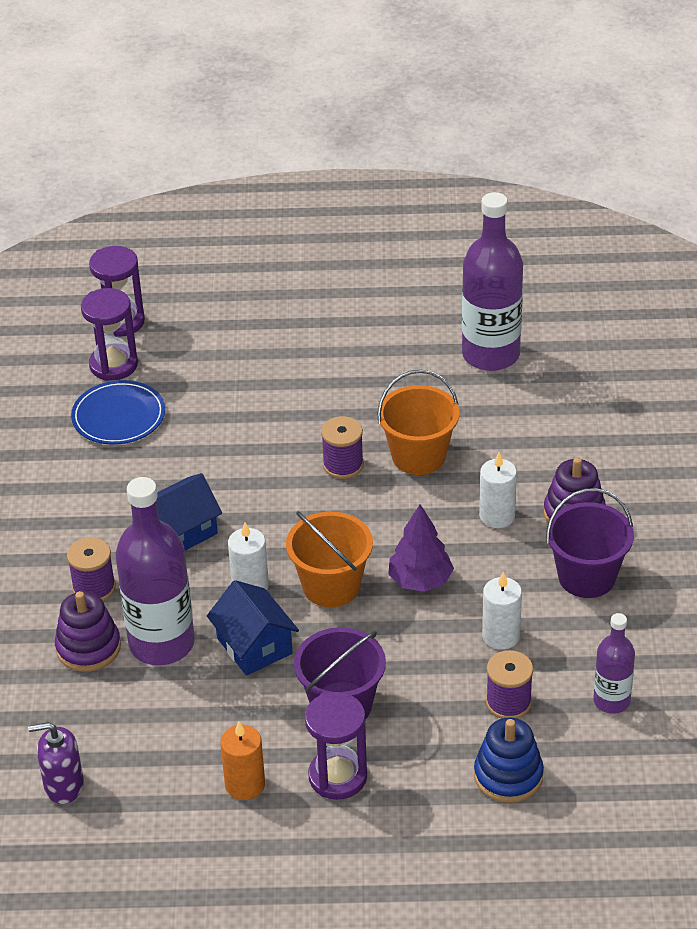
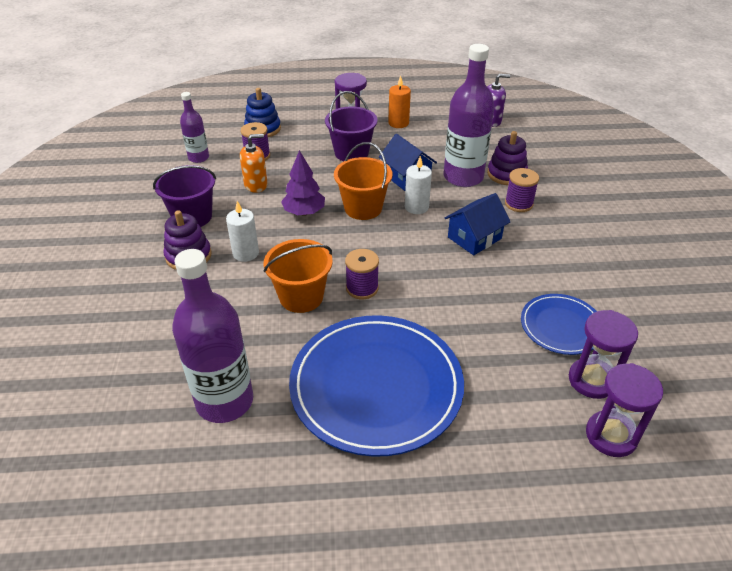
camera: 175 degrees right, 0 degrees up
(337, 364) = (376, 386): none -> blue plate
(501, 636) = (256, 185): white candle -> orange soap dispenser

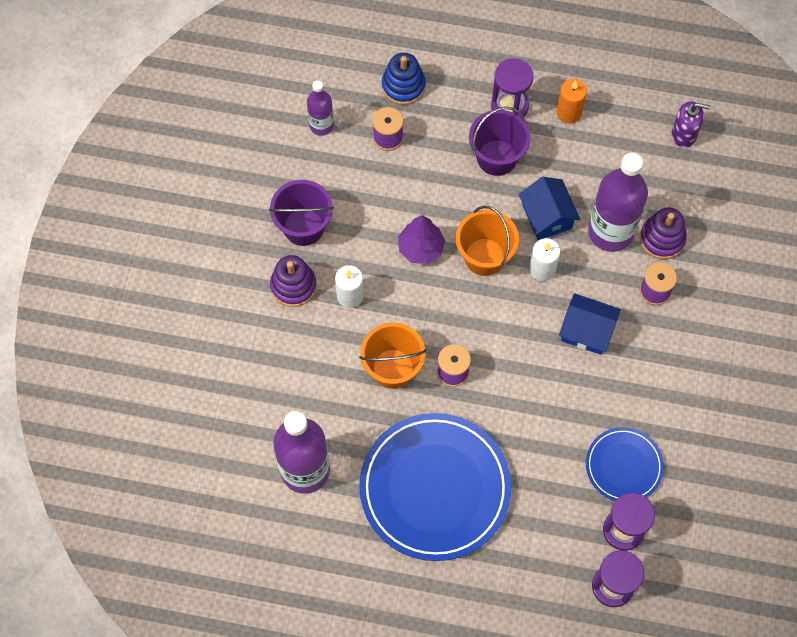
camera: 15 degrees right, 25 degrees up
(256, 185) = (378, 190): orange soap dispenser -> none
(474, 238) = (587, 331): blue house -> blue house turned 45 degrees clockwise

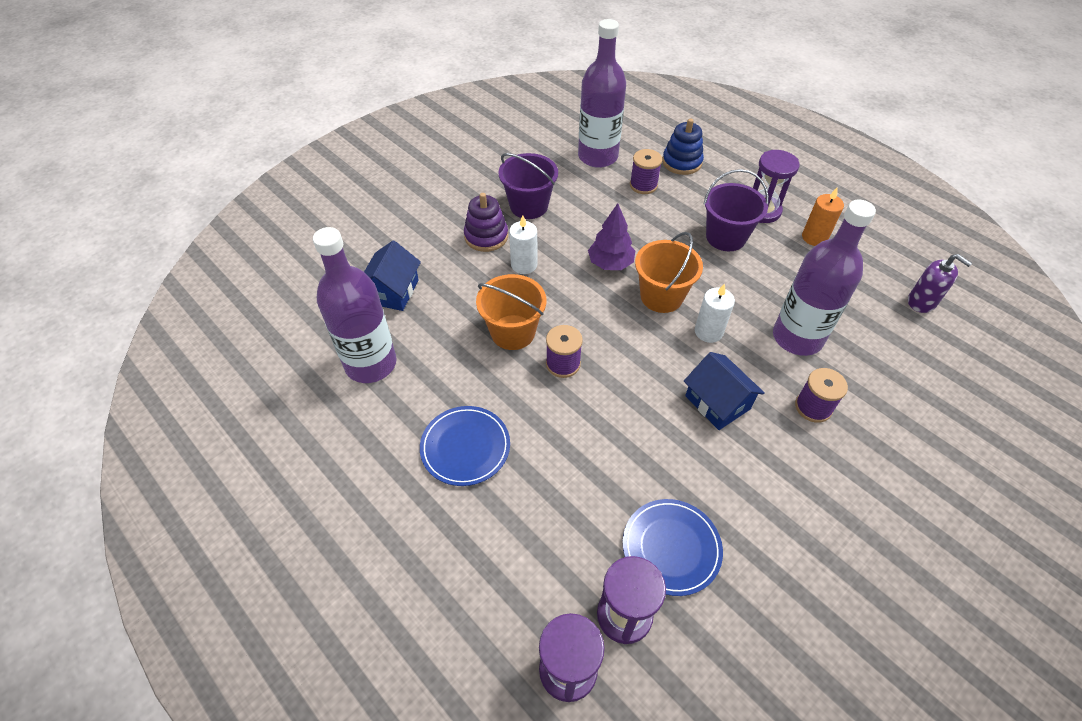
camera: 35 degrees right, 15 degrees down
(321, 125) = (597, 156): purple bottle -> purple bottle, size x1.85
(435, 488) = (465, 447): blue plate -> blue plate, size x0.52
(547, 217) = (741, 297): blue house -> blue house (392, 291)
(662, 239) = (848, 369): purple stacking toy -> none

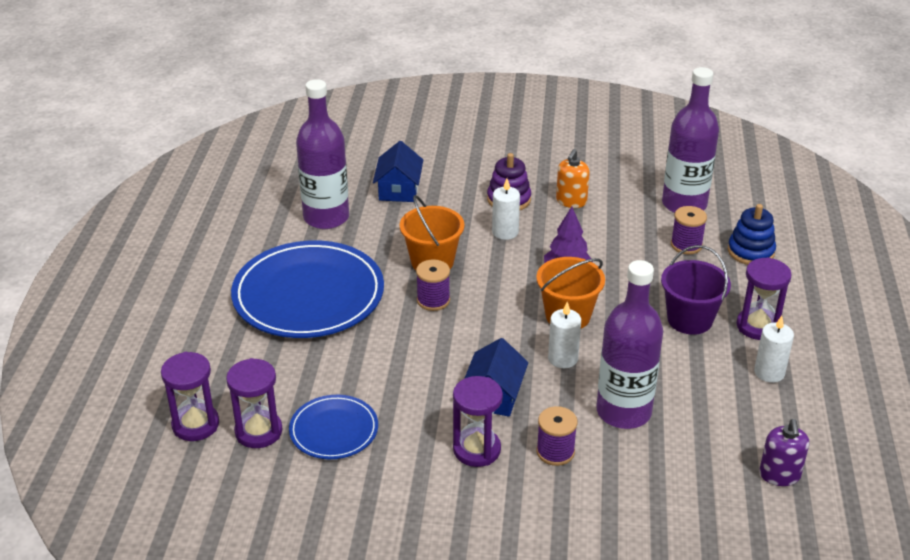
camera: 50 degrees right, 15 degrees down
(392, 291) = (399, 190): blue house -> blue house turned 60 degrees counterclockwise
(465, 447) = (308, 295): blue plate -> blue plate, size x1.93
(529, 206) = (571, 201): purple bucket -> orange soap dispenser
(774, 456) = (476, 449): none -> purple hourglass
(814, 237) = (769, 372): orange candle -> white candle

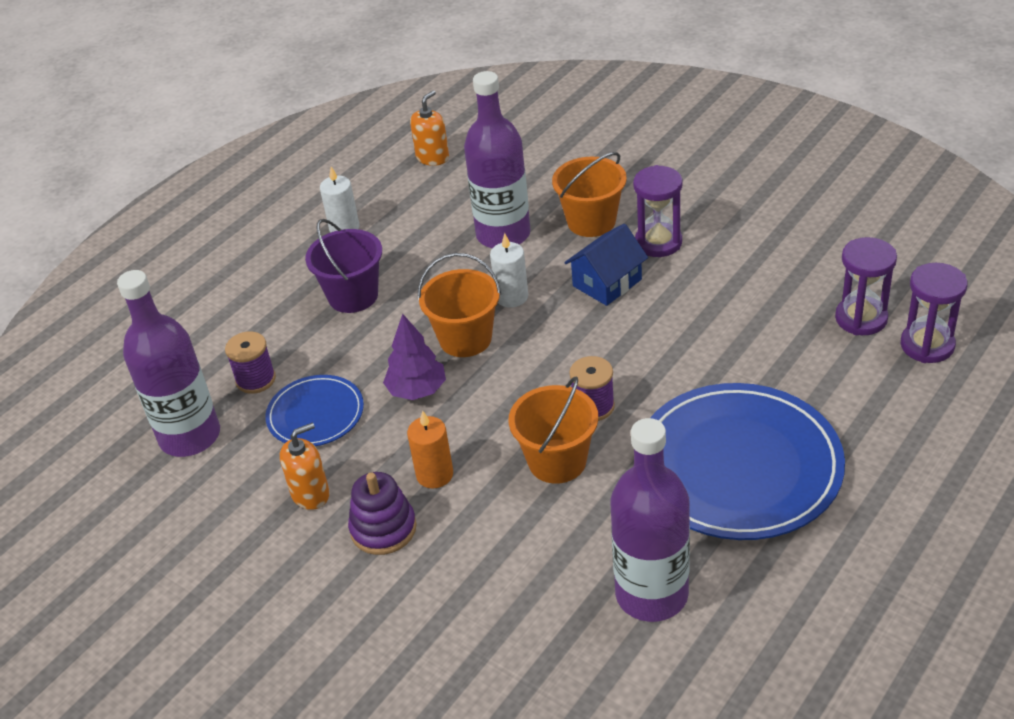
camera: 145 degrees left, 5 degrees up
(334, 430) = (783, 297): blue plate -> blue plate (315, 414)
(399, 190) = (516, 610): blue house -> none
(505, 232) = (434, 475): white candle -> orange candle
(555, 452) = (591, 221): purple spool -> orange bucket
(750, 251) = (203, 348): blue stacking toy -> none
(757, 326) = (301, 269): purple hourglass -> none
(779, 475) = (432, 157): purple soap dispenser -> orange soap dispenser

